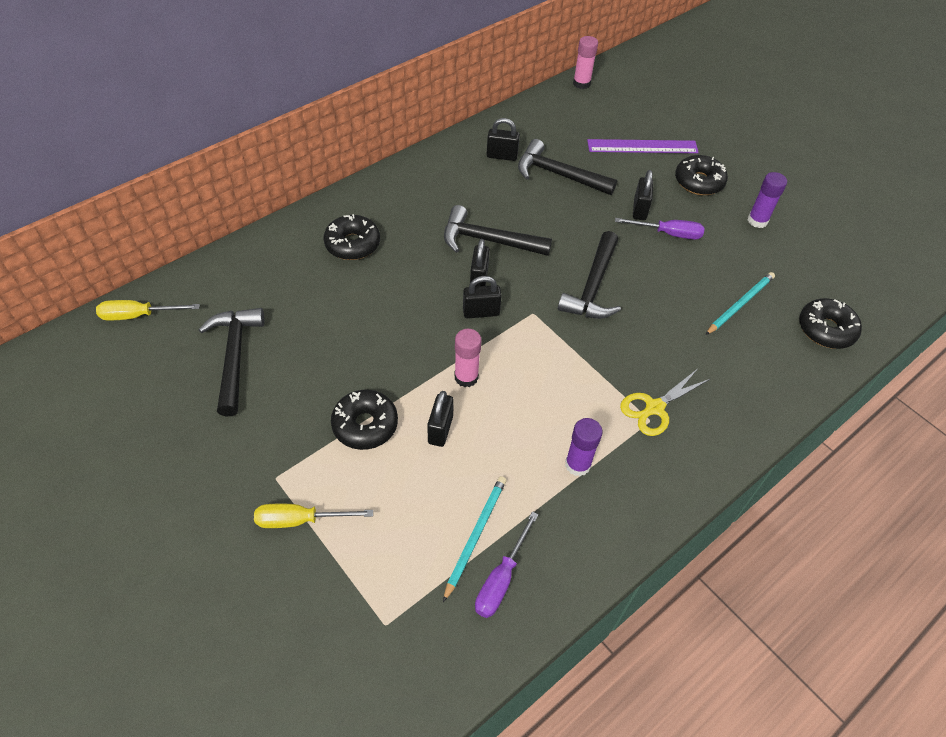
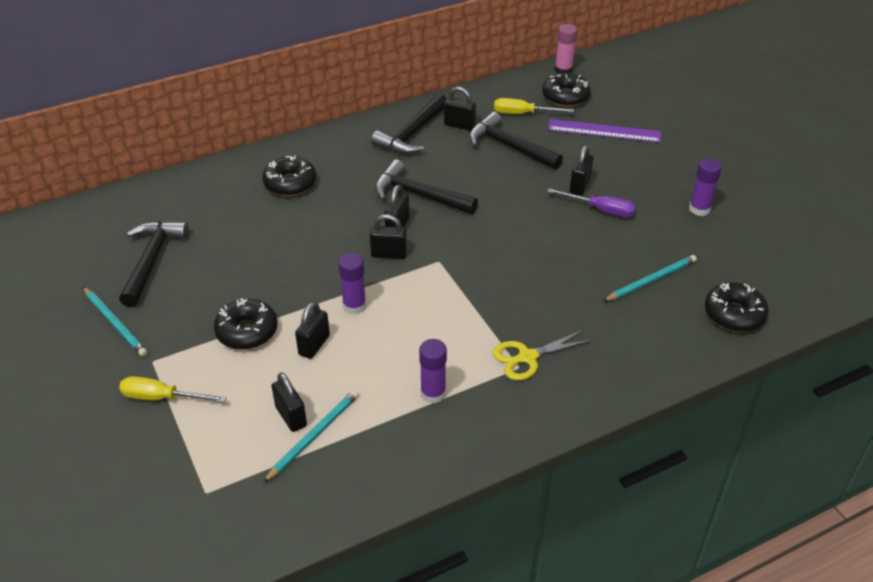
camera: 15 degrees right, 10 degrees down
(138, 315) = (81, 217): yellow screwdriver -> yellow screwdriver (523, 113)
(219, 439) = (115, 323): none -> turquoise pencil
(444, 517) = (291, 416): none -> black padlock
(466, 377) = (354, 306): pink glue stick -> purple glue stick
(501, 579) = (324, 475): purple screwdriver -> none
(593, 287) = (506, 246): black hammer -> black hammer (412, 134)
(699, 182) = (651, 168): black donut -> black donut (565, 97)

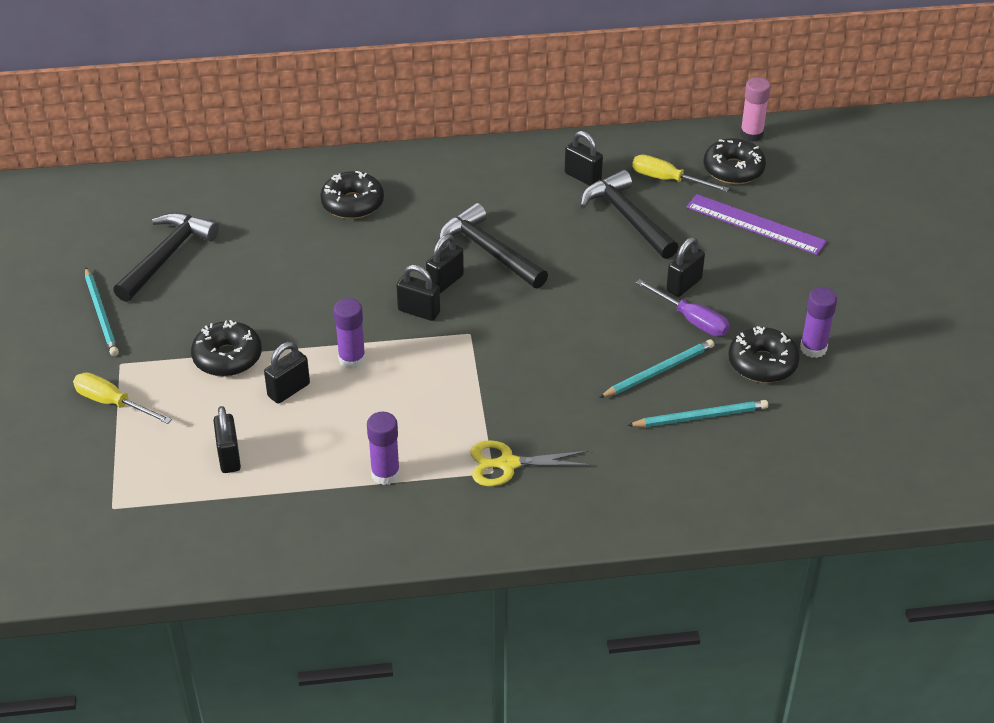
camera: 20 degrees right, 0 degrees up
(314, 436) = (242, 483): turquoise pencil -> turquoise pencil (659, 371)
(412, 134) = (520, 176): black hammer -> none
(734, 314) = (774, 480): black donut -> black donut (762, 363)

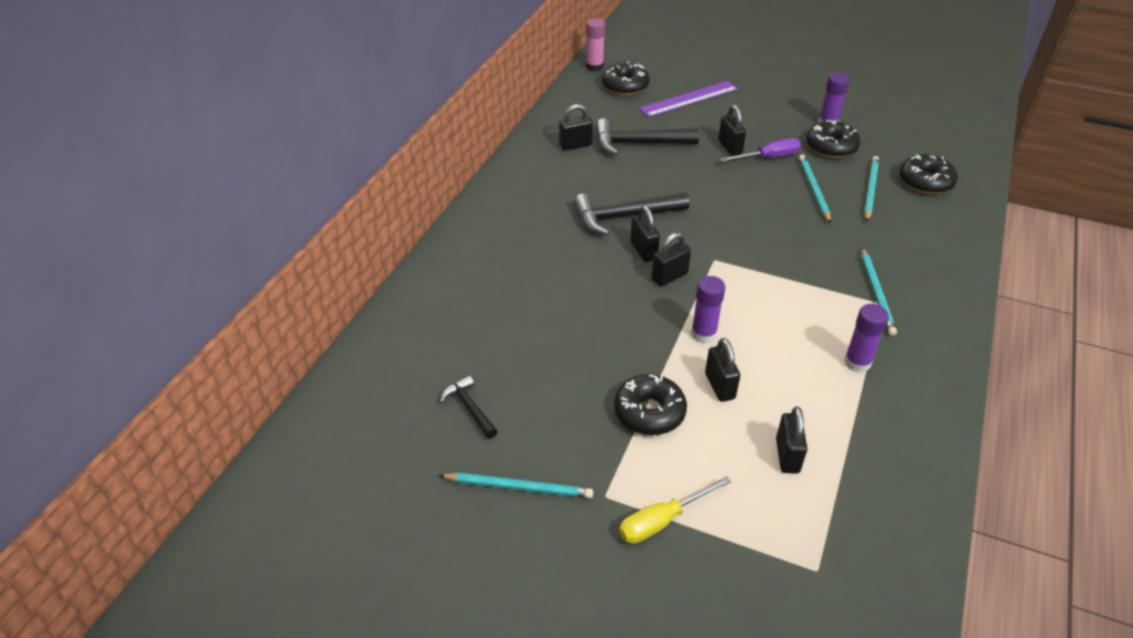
camera: 60 degrees left, 0 degrees up
(167, 256) = (469, 408): black hammer -> black hammer, size x0.55
(229, 457) = (787, 456): black padlock -> black padlock turned 75 degrees clockwise
(352, 203) = (501, 265): black donut -> black donut (925, 182)
(507, 464) = (876, 293): yellow scissors -> turquoise pencil
(667, 180) = (611, 113): yellow screwdriver -> none

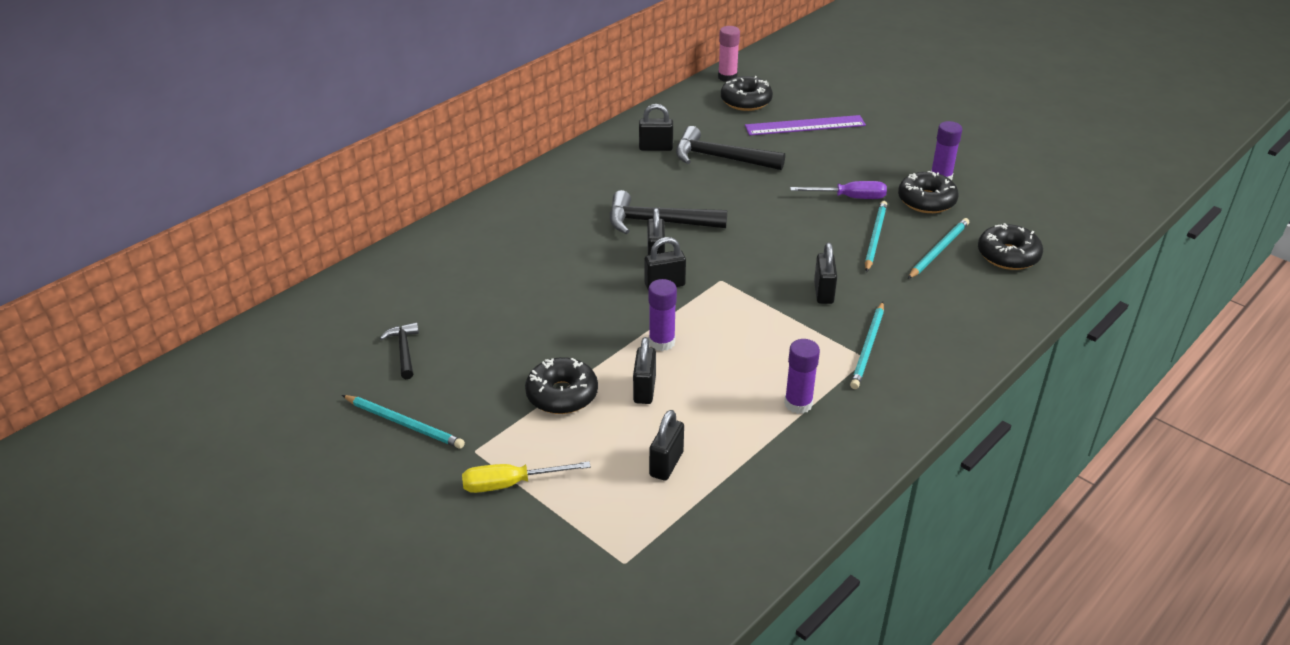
camera: 20 degrees right, 5 degrees down
(730, 147) = (814, 180): black padlock -> black padlock (823, 292)

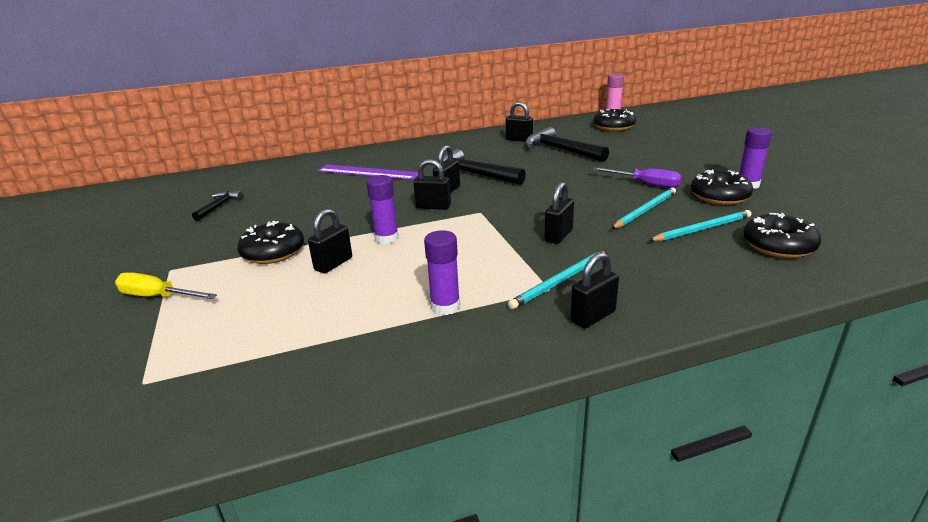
camera: 30 degrees right, 10 degrees down
(404, 424) = (156, 243): turquoise pencil -> none
(666, 464) = (280, 318): black padlock -> black padlock (593, 316)
(805, 125) = (648, 143): purple ruler -> purple ruler (368, 172)

